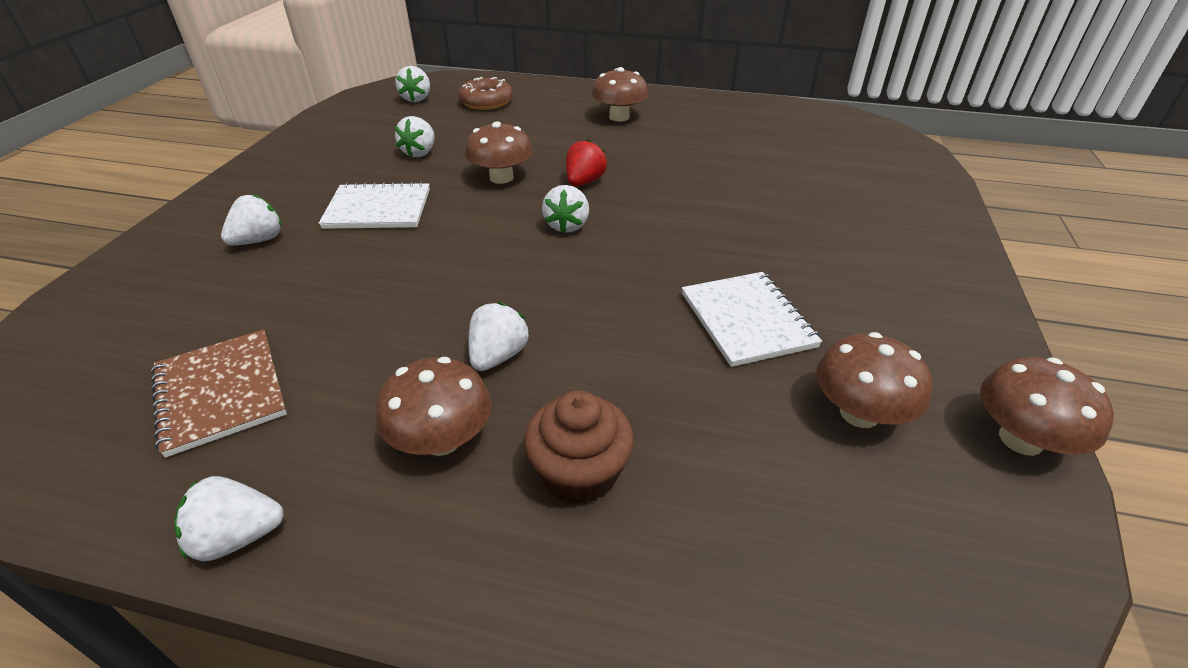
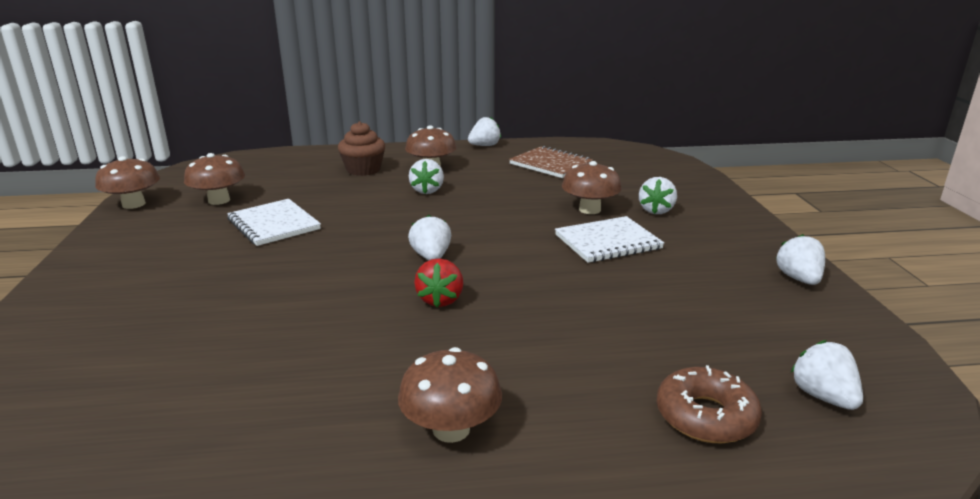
camera: 160 degrees right, 15 degrees down
(420, 152) = (659, 300): white strawberry -> white strawberry (798, 279)
(501, 177) = (533, 288): brown mushroom -> brown mushroom (589, 210)

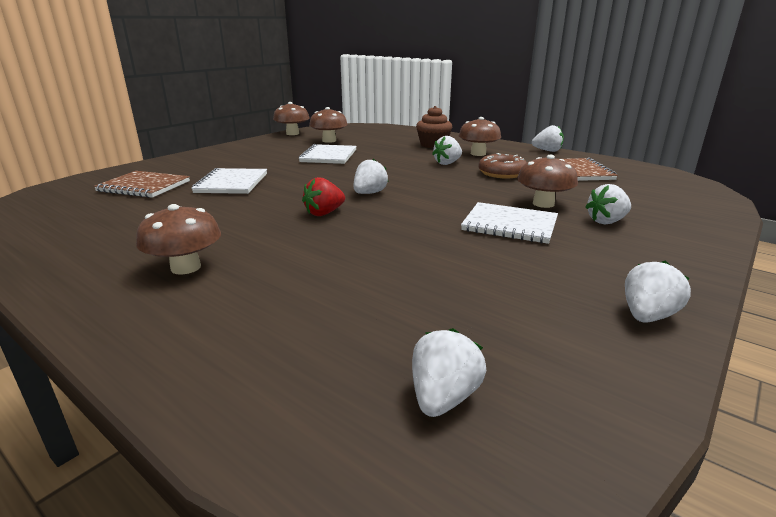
camera: 45 degrees right, 0 degrees up
(106, 373) = (144, 186): none -> brown notebook
(237, 311) = (232, 183): none -> white notebook
(705, 416) = (319, 346): brown donut -> brown donut (502, 173)

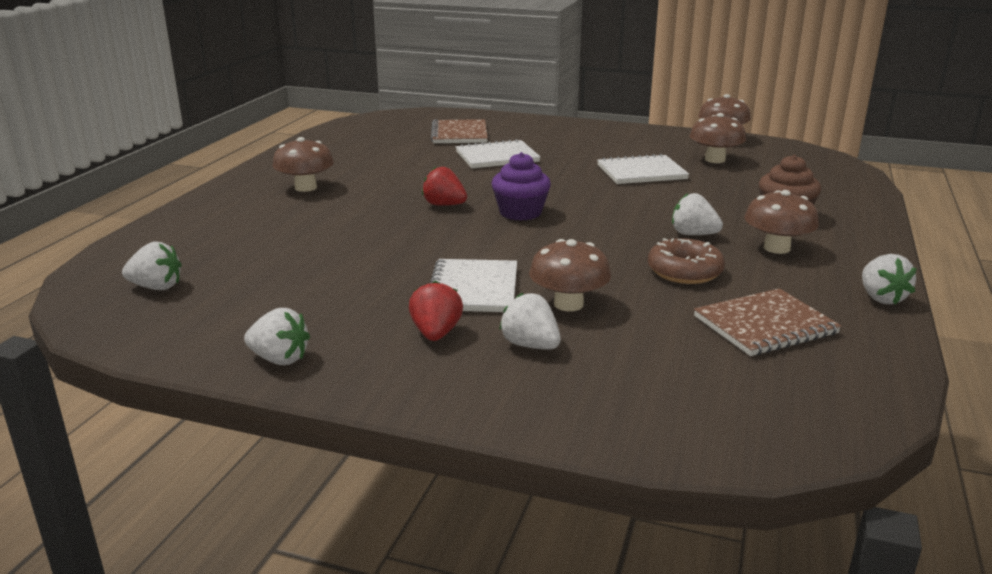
camera: 70 degrees right, 0 degrees up
(369, 193) = (520, 212): white strawberry -> purple cupcake
(589, 246) = (436, 333): none -> red strawberry

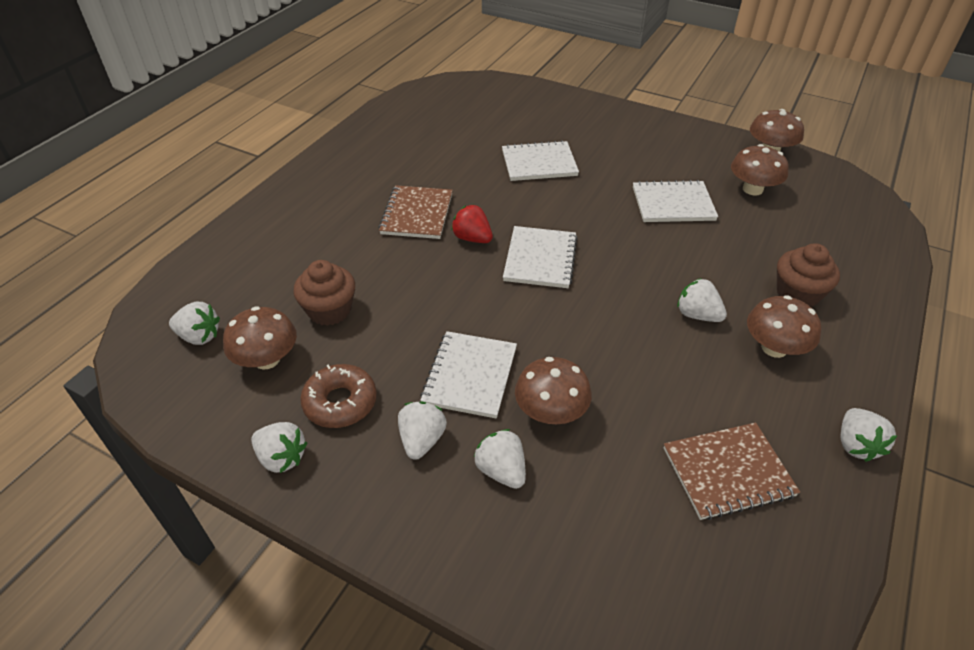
camera: 10 degrees right, 20 degrees up
(303, 259) = (329, 310): none -> brown cupcake
(305, 187) = (353, 196): brown mushroom -> brown mushroom (267, 359)
(436, 333) = (422, 440): red strawberry -> white strawberry
(459, 134) = (512, 120): brown notebook -> brown notebook (417, 214)
(520, 212) = (540, 259): purple cupcake -> white notebook
(684, 271) = (673, 375): brown donut -> brown donut (340, 402)

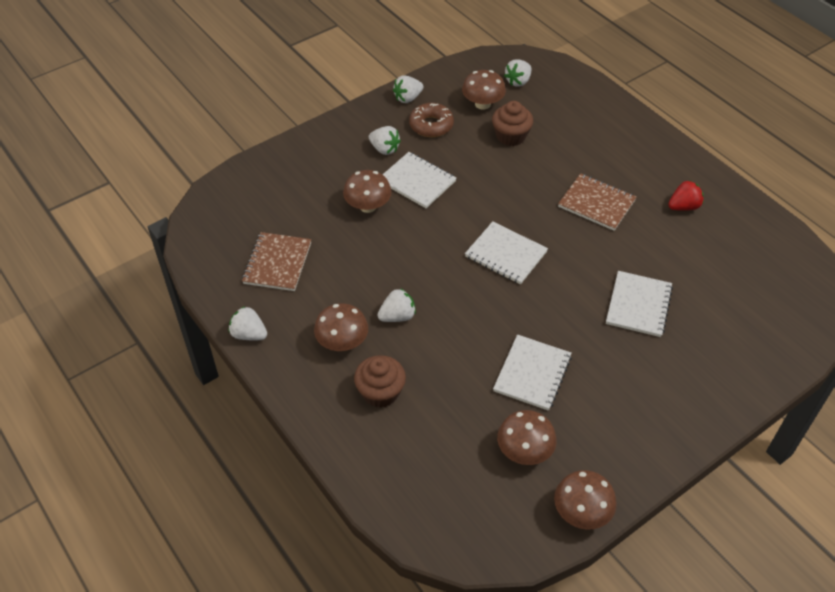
camera: 115 degrees right, 5 degrees up
(472, 238) = (550, 225): red strawberry -> red strawberry (683, 207)
(501, 470) = (344, 173): white strawberry -> none

